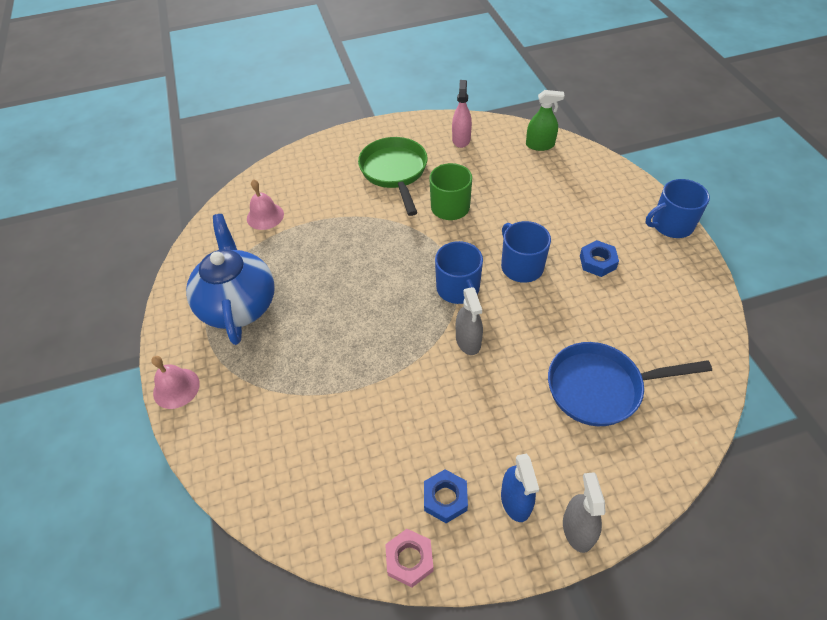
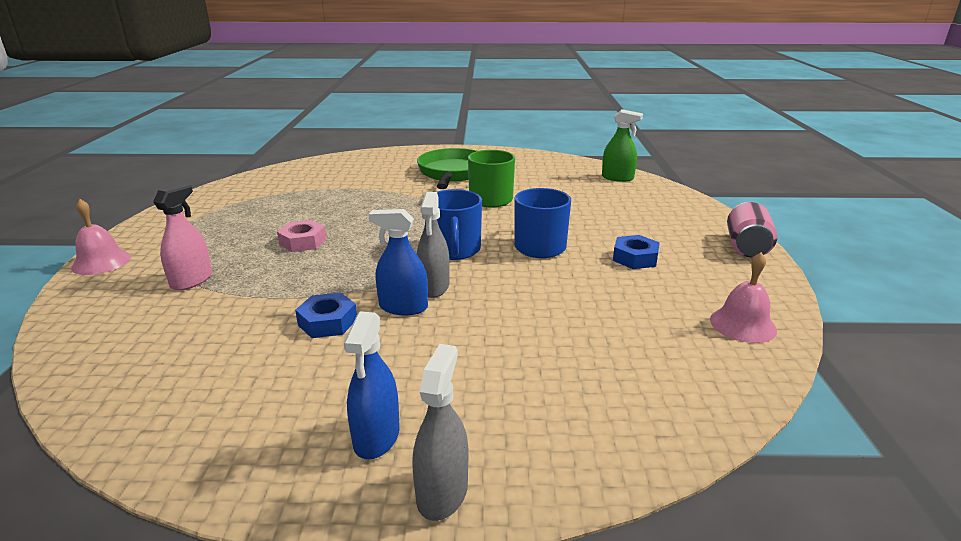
camera: 15 degrees right, 25 degrees down
(238, 304) = (222, 223): blue teapot -> none
(265, 216) = (306, 179): pink bell -> pink bell (742, 324)
(409, 559) = (182, 459): pink nut -> pink nut (303, 242)
(445, 498) = (286, 411): blue nut -> blue nut (328, 322)
(459, 371) = (403, 307): none -> blue spray bottle
(461, 139) = (535, 165): pink spray bottle -> pink spray bottle (191, 280)
(601, 388) = (575, 356): blue pan -> none
(671, 225) = (746, 247): blue mug -> pink can

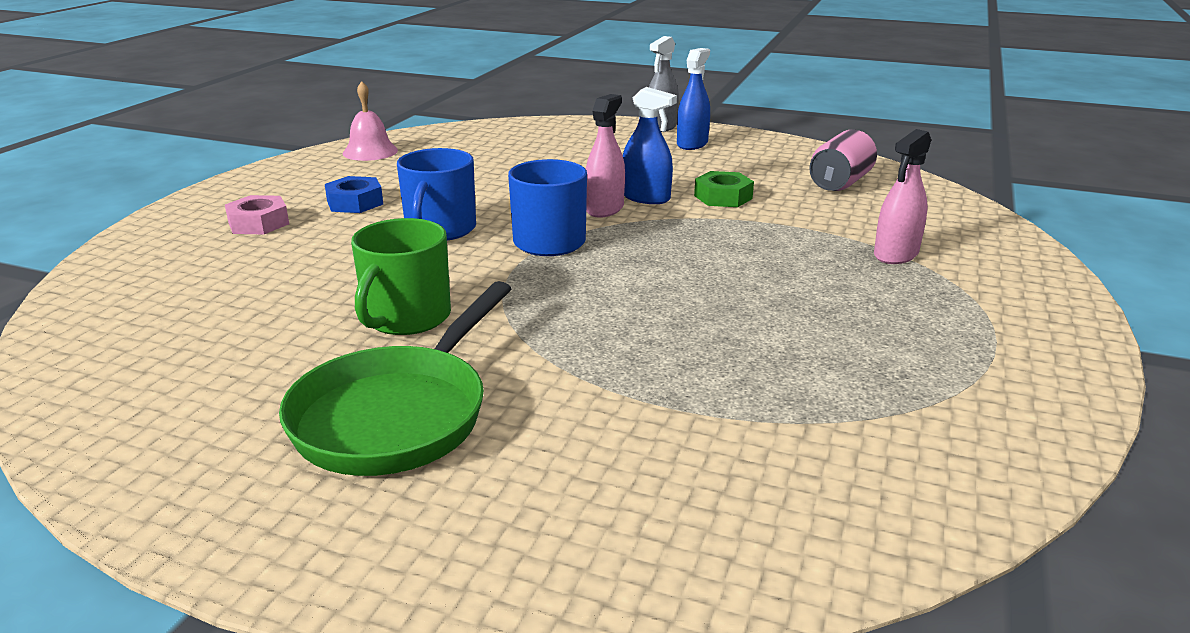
camera: 160 degrees left, 0 degrees up
(101, 262) = (1060, 299): pink bell -> none
(303, 242) = (761, 285): pink nut -> pink nut (258, 223)
(328, 322) = (723, 197): blue nut -> green nut
(434, 287) = (604, 209): grey spray bottle -> pink spray bottle
(617, 178) = (96, 328): green spray bottle -> none
(746, 247) = (214, 195): pink can -> pink can (840, 183)

